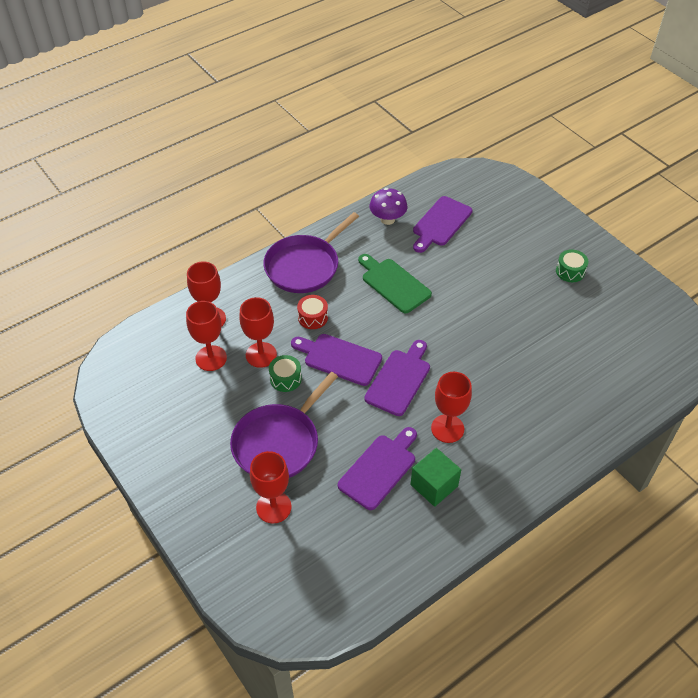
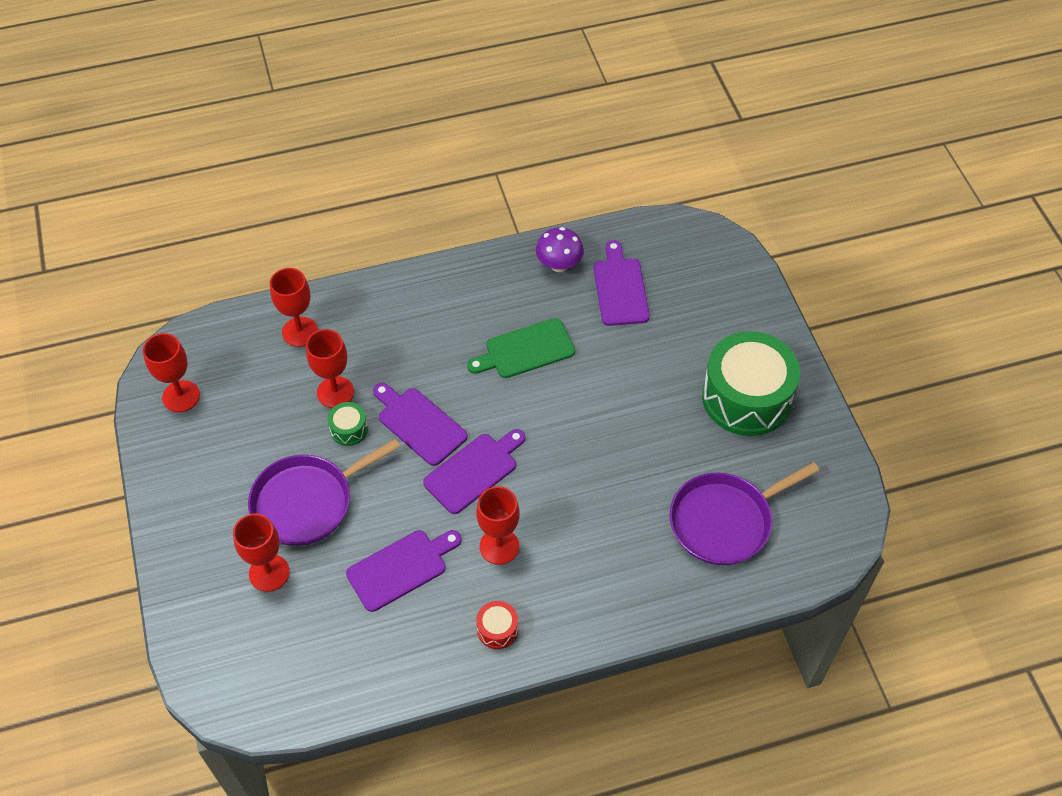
camera: 20 degrees right, 5 degrees up
(211, 358) = (279, 379): red goblet -> red goblet (181, 396)
(305, 266) = (434, 297): purple pan -> purple pan (725, 521)
(313, 317) = (413, 364): red drum -> red drum (497, 629)
(393, 284) = (525, 350): green cutting board -> green cutting board turned 90 degrees counterclockwise
(434, 485) = (451, 607): green cube -> none
(440, 223) = (620, 288): purple cutting board -> purple cutting board turned 120 degrees clockwise
(570, 271) = (746, 397): green drum -> green drum, size x2.41

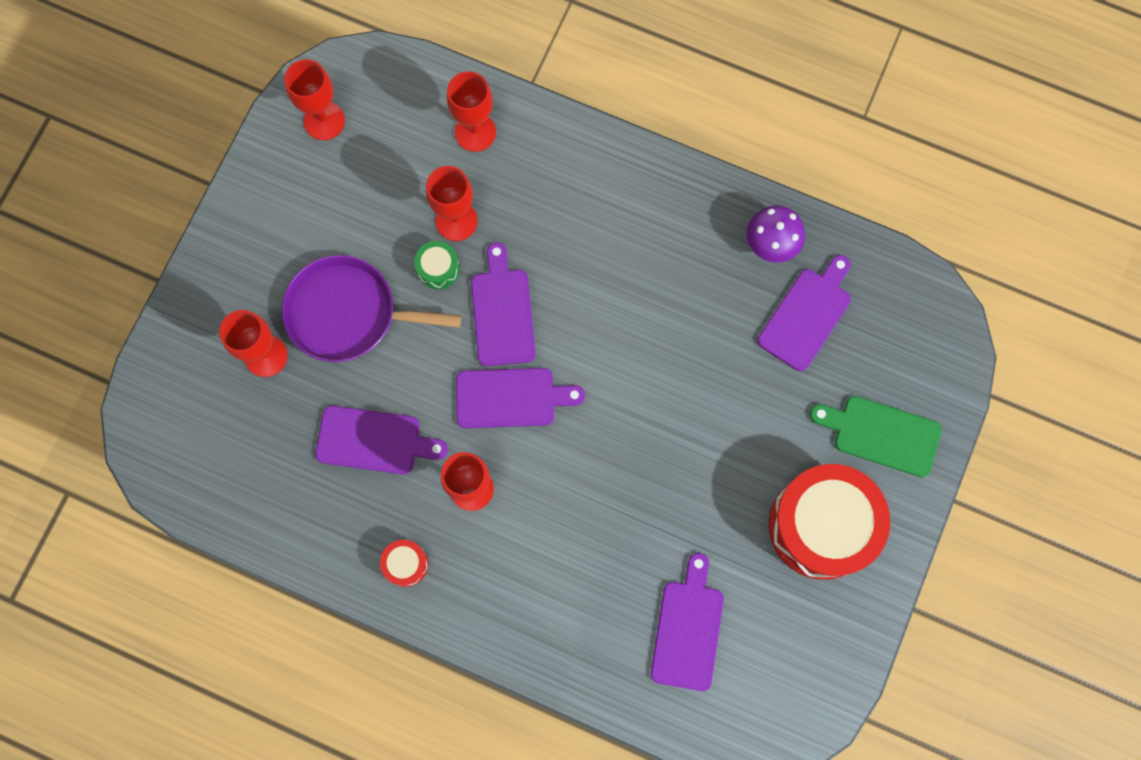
camera: 40 degrees right, 20 degrees up
(525, 350) = (660, 311): green cutting board -> green cutting board (881, 434)
(725, 521) = (688, 629): purple pan -> purple cutting board
(746, 397) = (821, 526): green drum -> red drum

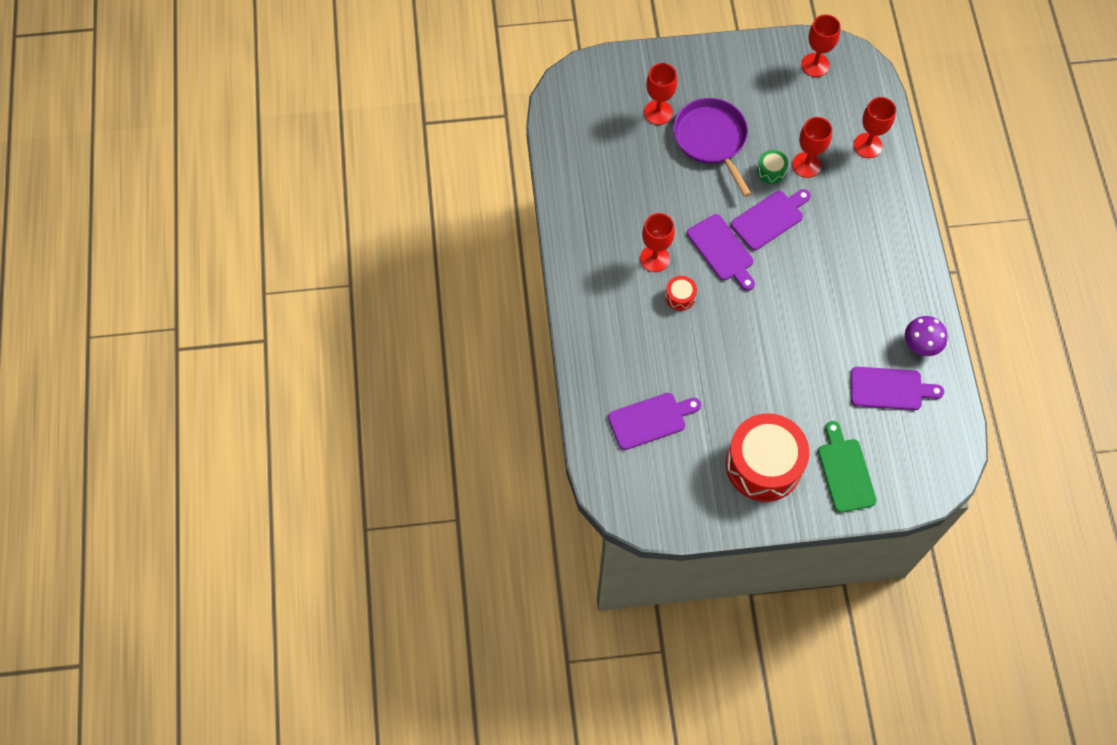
camera: 60 degrees right, 10 degrees down
(374, 441) = (648, 193): purple cutting board -> none
(406, 564) = (589, 248): red drum -> red drum (680, 297)

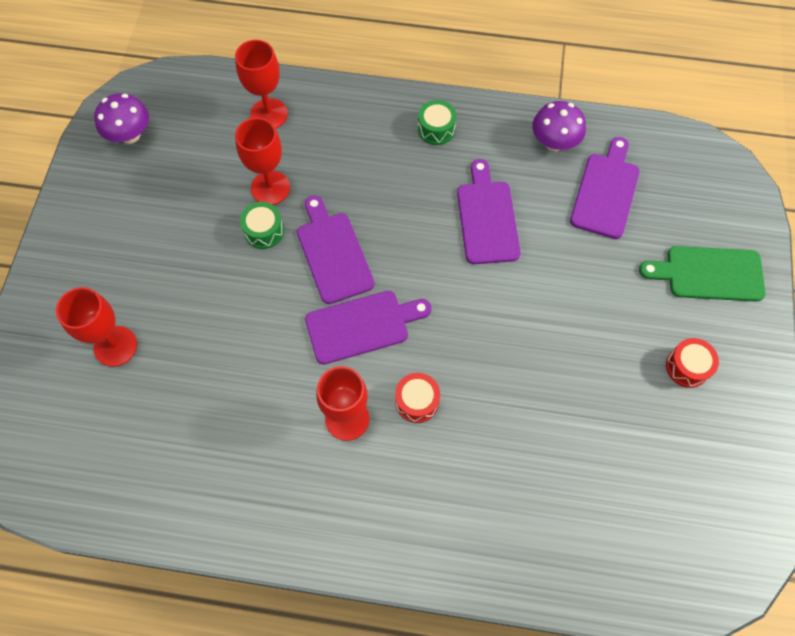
camera: 75 degrees left, 0 degrees up
(650, 420) = (598, 498): purple cutting board -> purple cutting board (487, 218)
(711, 139) = (188, 289): purple pan -> none
(763, 465) = (687, 367): red drum -> red drum, size x0.42
(815, 65) = (130, 135): red goblet -> purple mushroom
(899, 260) = (436, 129): none -> green drum

